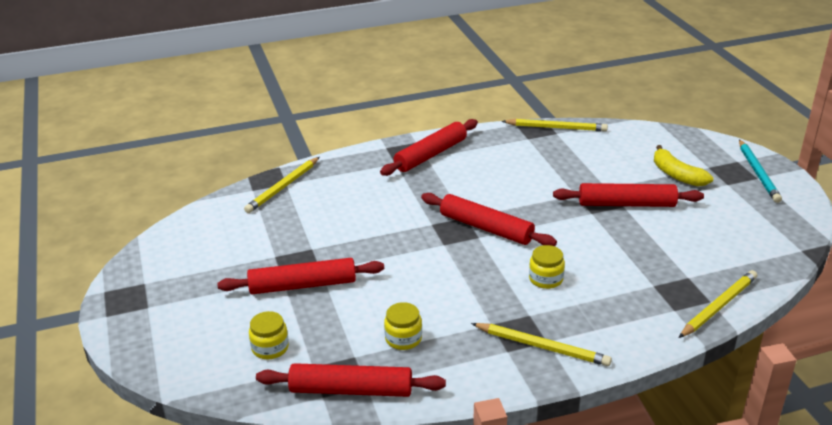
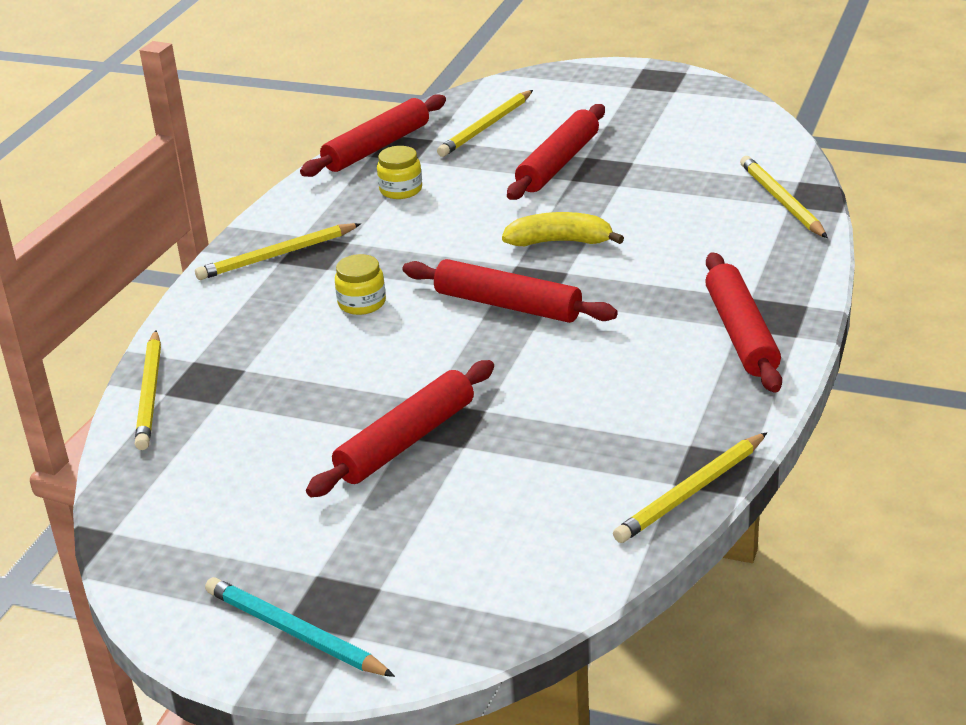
camera: 130 degrees right, 0 degrees up
(270, 348) = (486, 127): yellow jar -> yellow pencil
(486, 228) = (507, 305): red rolling pin -> red rolling pin turned 45 degrees clockwise
(676, 175) = (405, 536): yellow banana -> yellow banana (560, 242)

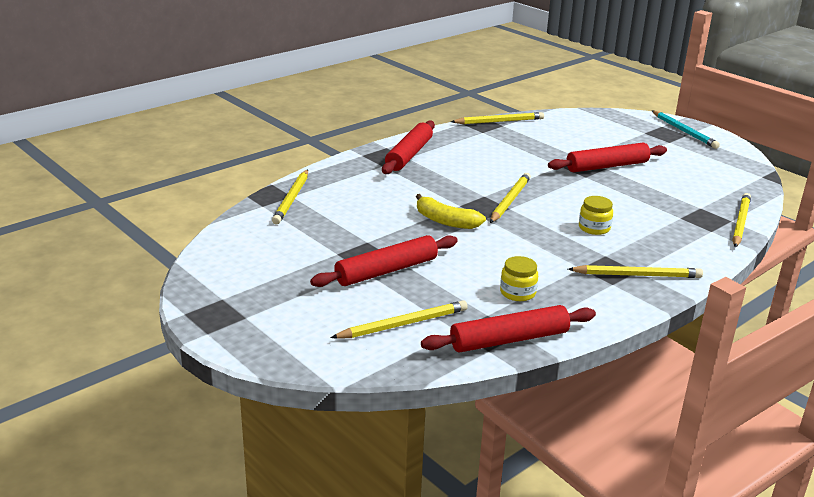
camera: 155 degrees left, 5 degrees down
(507, 305) = (510, 200): red rolling pin -> yellow pencil

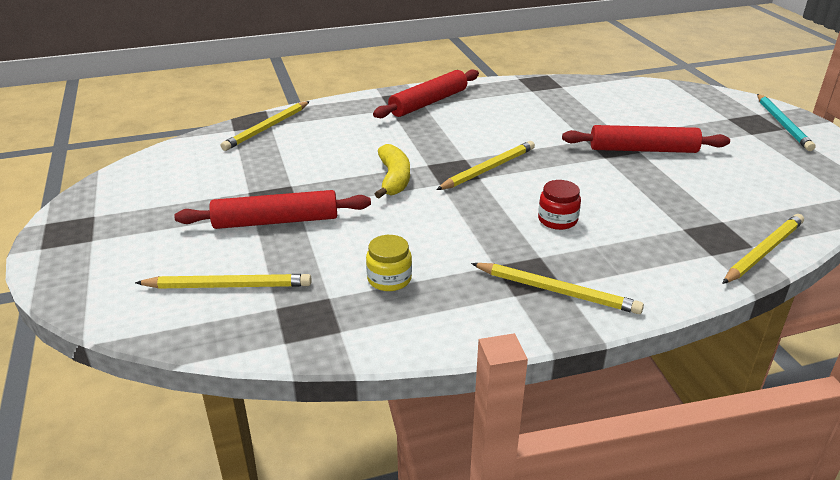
camera: 25 degrees right, 5 degrees up
(445, 221) = (394, 179): yellow banana -> yellow banana turned 150 degrees counterclockwise
(499, 121) = (561, 82): yellow pencil -> none
(509, 340) = (321, 336): red rolling pin -> none
(594, 228) = (557, 220): yellow jar -> red jar

